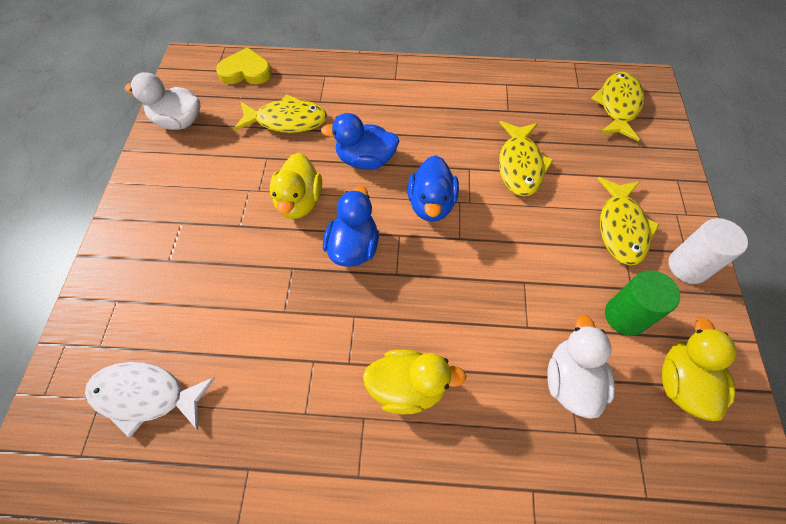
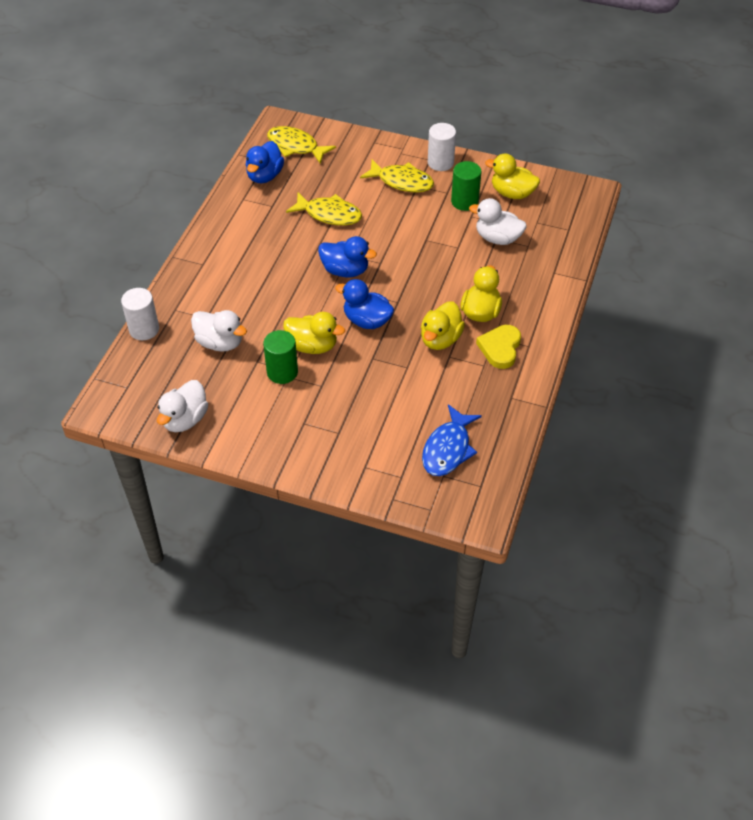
camera: 75 degrees left, 10 degrees down
(145, 396) = (448, 449): white fish -> blue fish
(246, 71) = (141, 365): yellow heart -> yellow heart (500, 348)
(254, 183) = (282, 372): none -> green cylinder
(287, 121) = (220, 343): yellow fish -> white duck
(292, 61) = (144, 329): none -> white cylinder
(342, 342) = (440, 339): none -> yellow duck
(365, 160) = (286, 299): blue duck -> blue duck (265, 176)

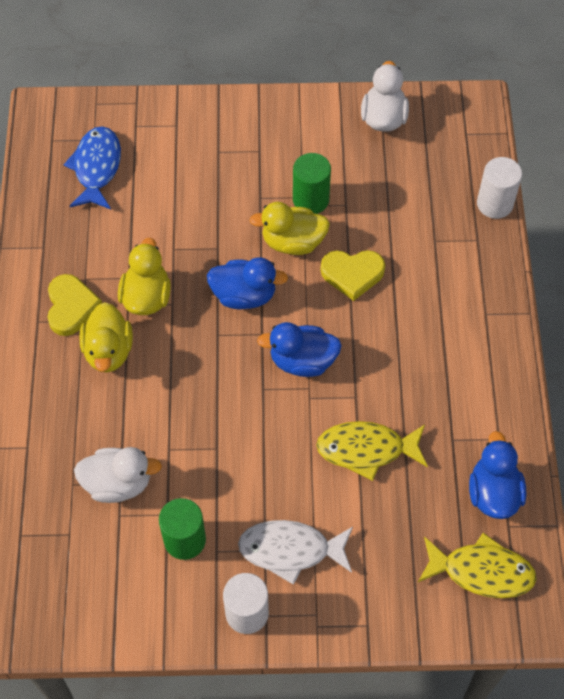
camera: 160 degrees right, 10 degrees up
(220, 343) = (399, 214): white duck -> none
(280, 312) = (352, 274): none -> yellow heart
(402, 182) = (290, 550): yellow fish -> white fish
(512, 193) = (119, 582): yellow duck -> none

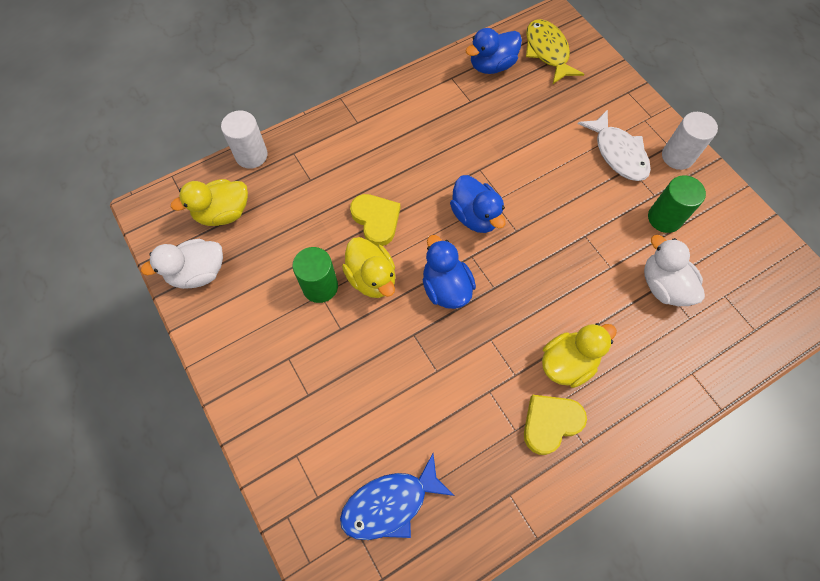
camera: 120 degrees left, 5 degrees up
(146, 297) = (498, 364): yellow duck -> yellow duck (223, 213)
(366, 450) = (514, 144): yellow fish -> none

